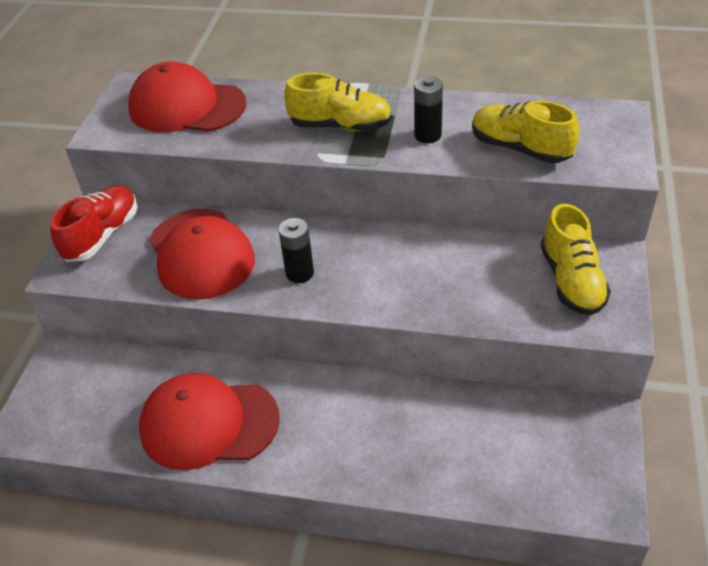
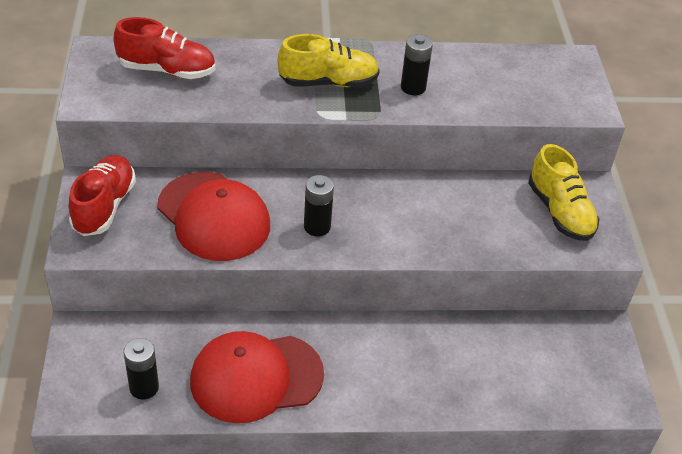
camera: 20 degrees left, 0 degrees up
(97, 419) = (144, 387): none -> black battery
(187, 106) = (167, 70): red cap -> red shoe
(520, 148) = (499, 96): yellow shoe -> none

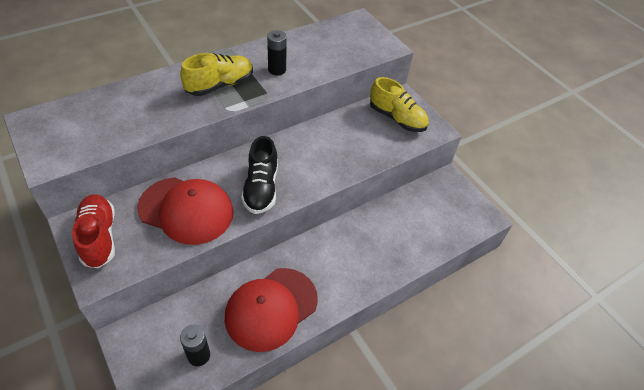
camera: 30 degrees left, 5 degrees up
(167, 70) = (97, 116): red shoe -> none
(317, 227) = (261, 188): black battery -> black shoe

